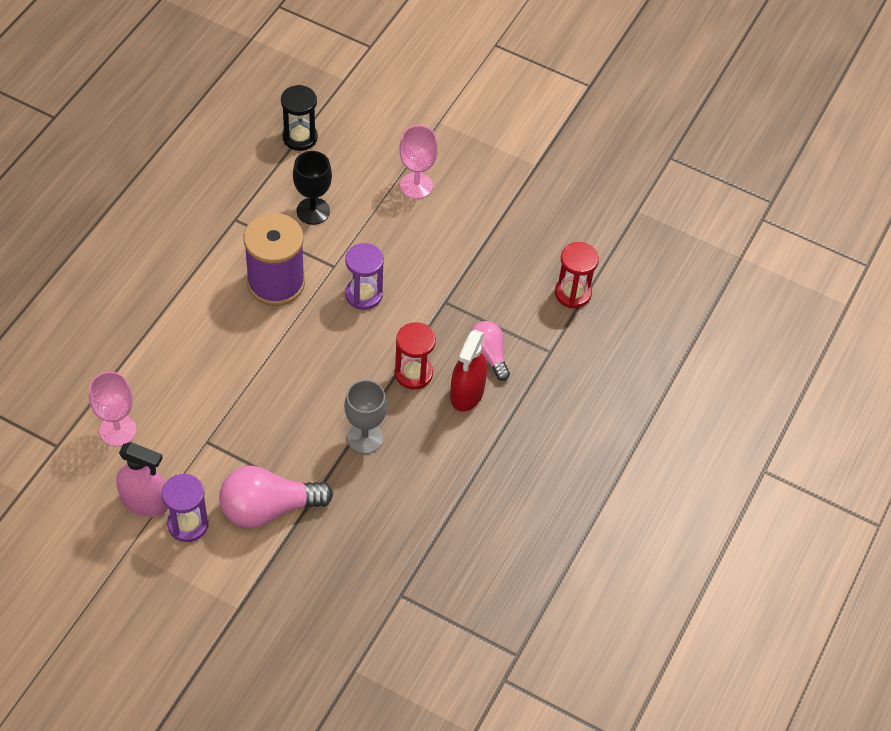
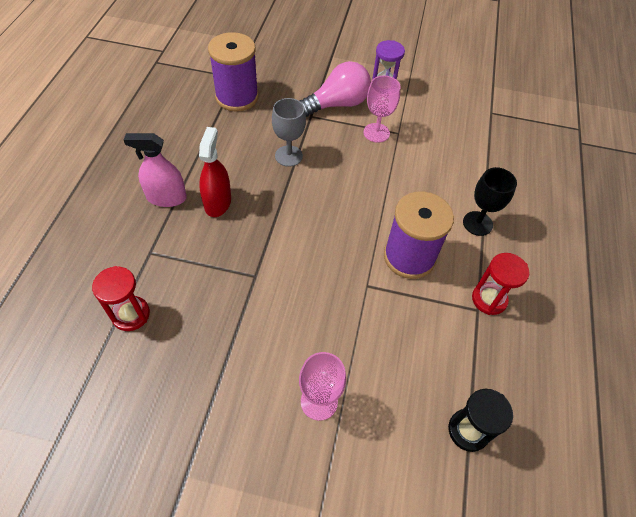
camera: 165 degrees right, 0 degrees up
(118, 430) = (460, 128): pink goblet -> pink goblet (376, 133)
(145, 502) = (416, 94): pink spray bottle -> pink spray bottle (166, 197)
(313, 211) = (411, 339): black goblet -> black goblet (477, 223)
(363, 295) = (329, 264): purple hourglass -> none
(408, 553) = (237, 97): none -> purple spool
(413, 373) = (265, 208): red hourglass -> red hourglass (489, 299)
(489, 355) = (205, 237): pink light bulb -> none

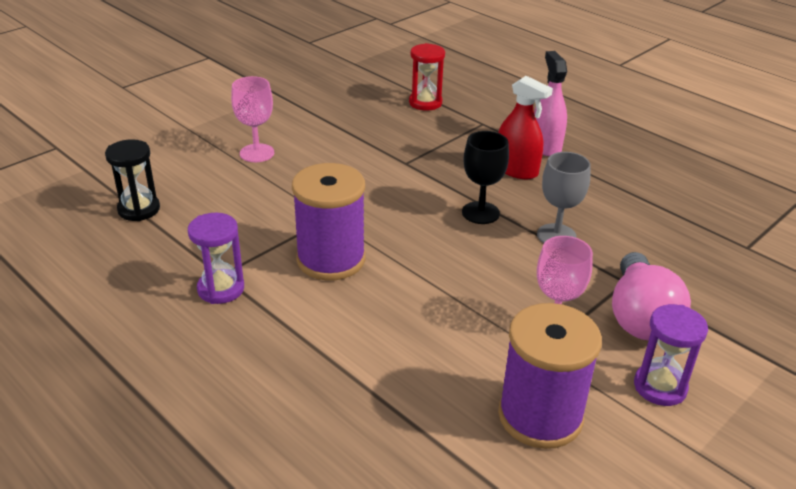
camera: 125 degrees right, 20 degrees down
(166, 197) = (546, 146): pink spray bottle -> pink spray bottle turned 45 degrees counterclockwise
(237, 97) = (698, 234): purple spool -> purple spool (540, 416)
(477, 223) = (318, 340): black goblet -> black goblet (480, 213)
(489, 299) = (221, 289): red hourglass -> purple hourglass

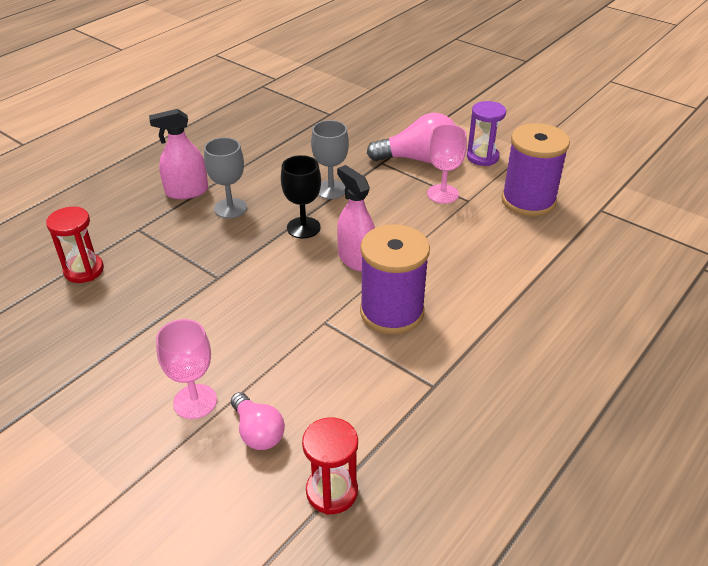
camera: 95 degrees left, 5 degrees up
(139, 209) = (332, 491): black hourglass -> red hourglass
(213, 179) = (257, 432): none -> pink light bulb
(221, 289) = (455, 381): purple hourglass -> none
(421, 244) = (356, 259): none -> pink spray bottle
(516, 170) = (230, 208): red spray bottle -> grey goblet

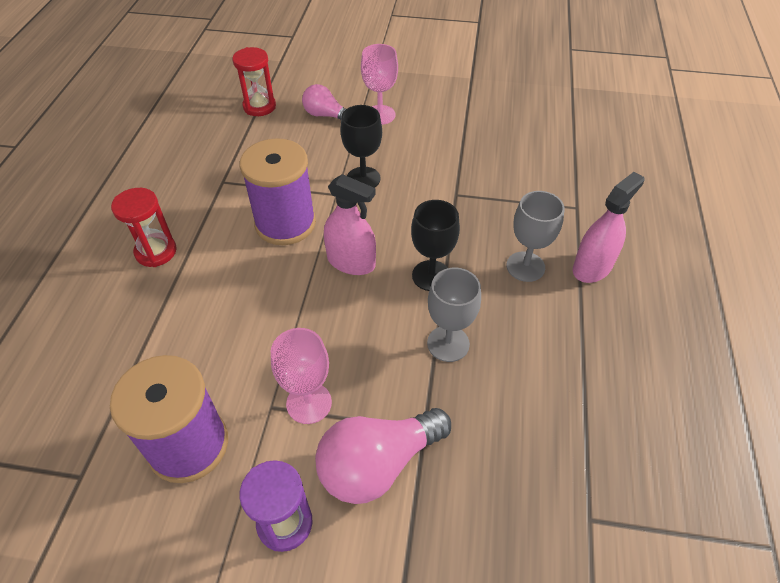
camera: 150 degrees right, 10 degrees up
(84, 270) = (564, 157): red hourglass -> red hourglass (156, 252)
(285, 327) = (363, 178): none -> black goblet

